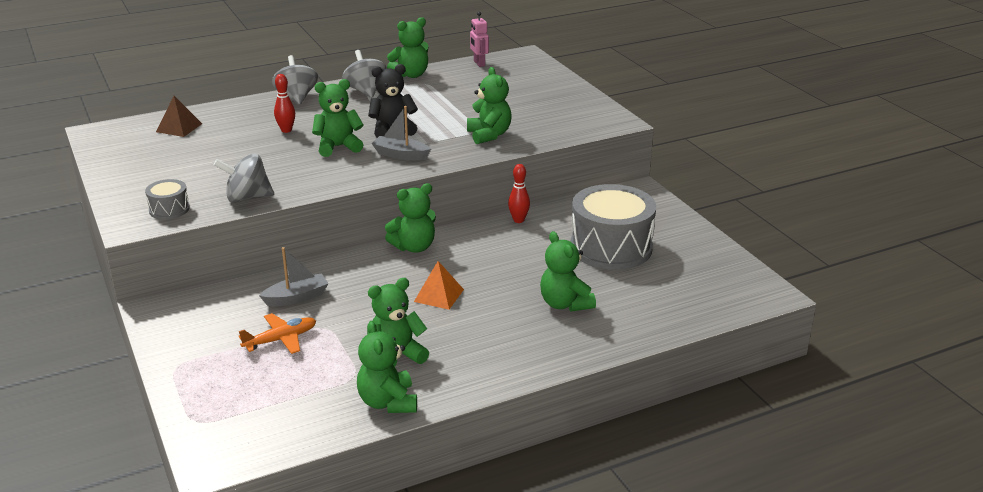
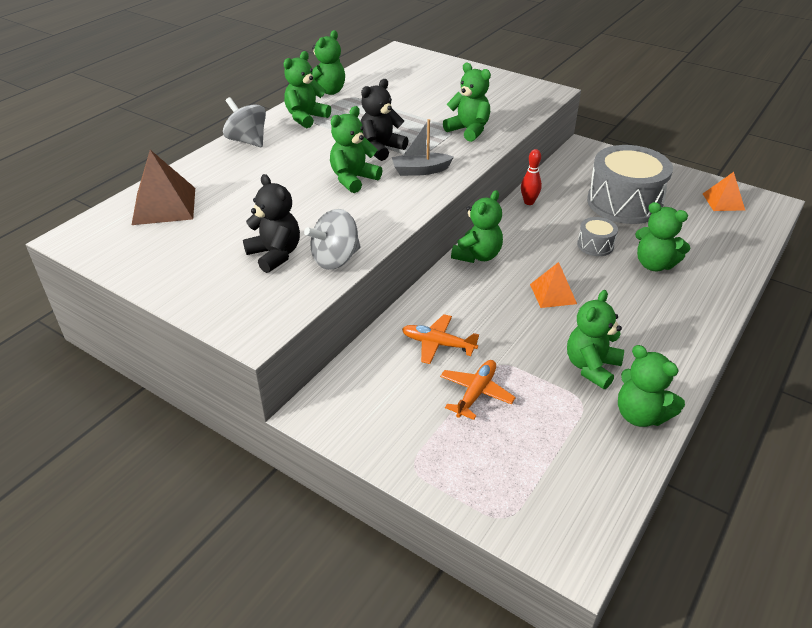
camera: 30 degrees left, 10 degrees up
(169, 209) = (271, 299): grey drum -> grey drum (595, 245)
(179, 127) = (164, 205): brown pyramid -> brown pyramid, size x1.58
(210, 182) = (275, 255): none -> black teddy bear
(286, 130) = (281, 177): red bowling pin -> none
(296, 298) = (438, 344): grey boat -> orange plane
(365, 91) = (306, 118): grey spinning top -> green teddy bear
(479, 63) = (372, 68): pink robot -> none
(718, 276) = (723, 201): none -> orange pyramid

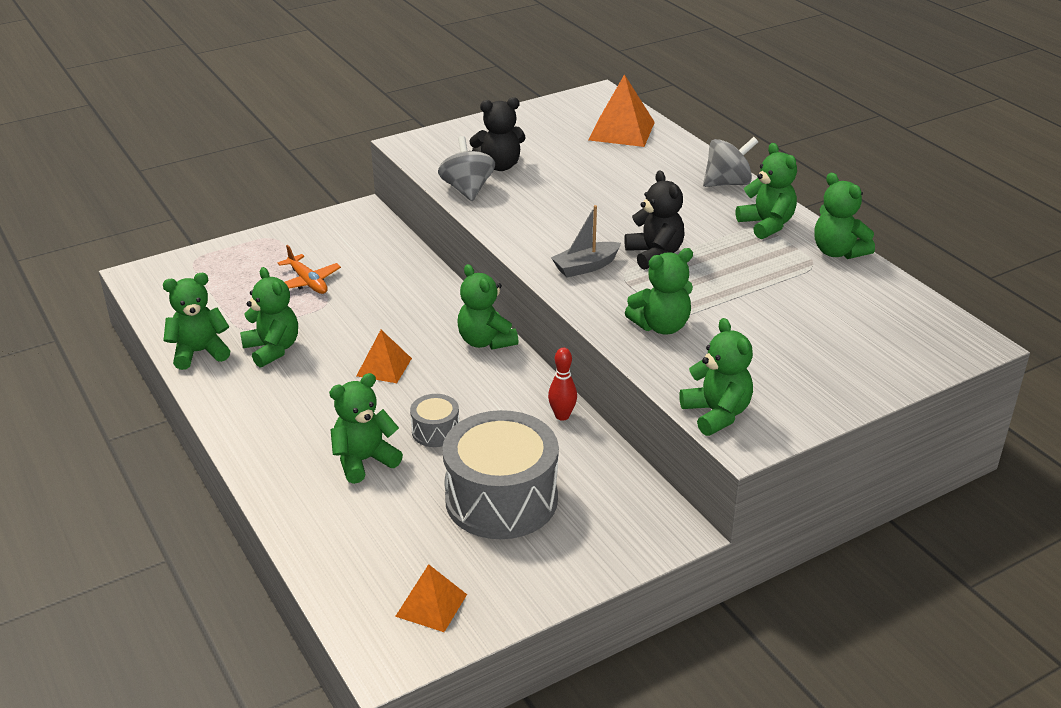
camera: 115 degrees right, 5 degrees down
(164, 205) = (622, 131): brown pyramid -> orange pyramid
(353, 179) = (598, 225): green teddy bear -> green teddy bear (716, 414)
(420, 170) = (586, 267): grey boat -> grey boat turned 135 degrees counterclockwise
(438, 344) = (380, 280): orange plane -> none

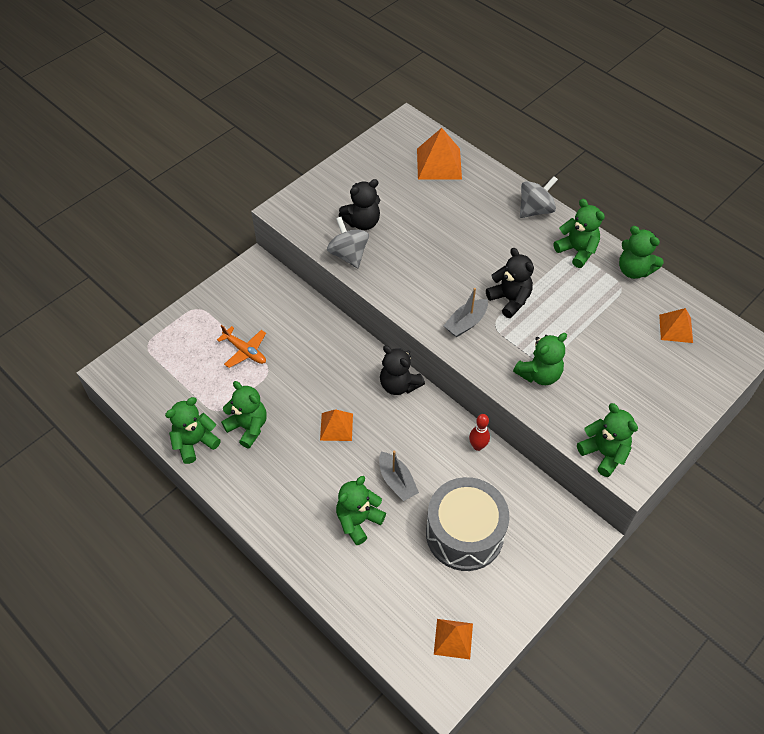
camera: 15 degrees left, 20 degrees up
(435, 431) = (397, 481): grey drum -> grey boat
(485, 341) = (399, 385): green teddy bear -> black teddy bear
(874, 312) = (675, 328): none -> orange pyramid

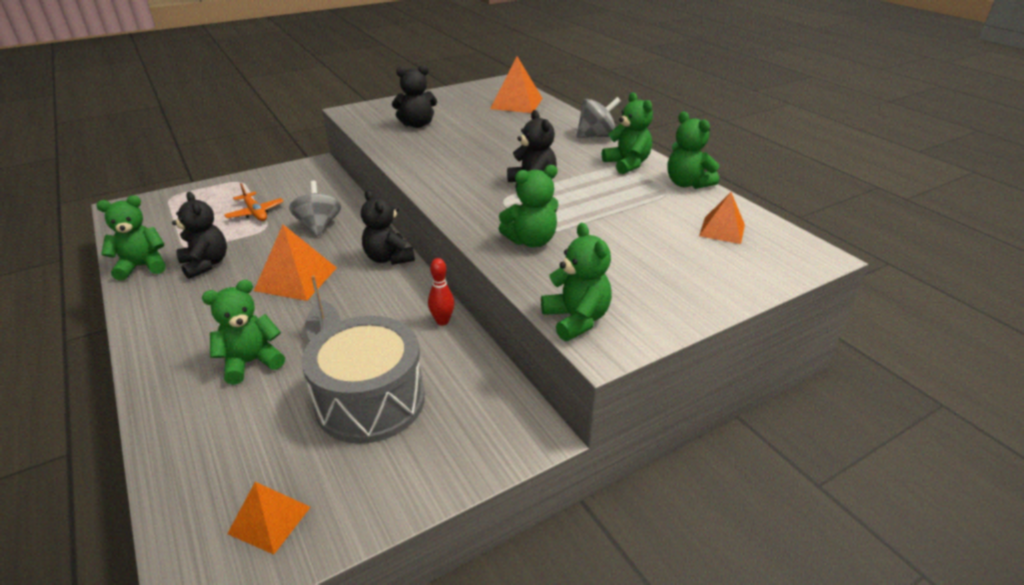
camera: 15 degrees right, 20 degrees down
(248, 427) = (206, 264): green teddy bear -> black teddy bear
(336, 426) = (296, 279): orange pyramid -> orange pyramid, size x1.58
(348, 254) = (387, 140): grey spinning top -> grey spinning top (319, 226)
(466, 323) = (472, 194): grey boat -> none

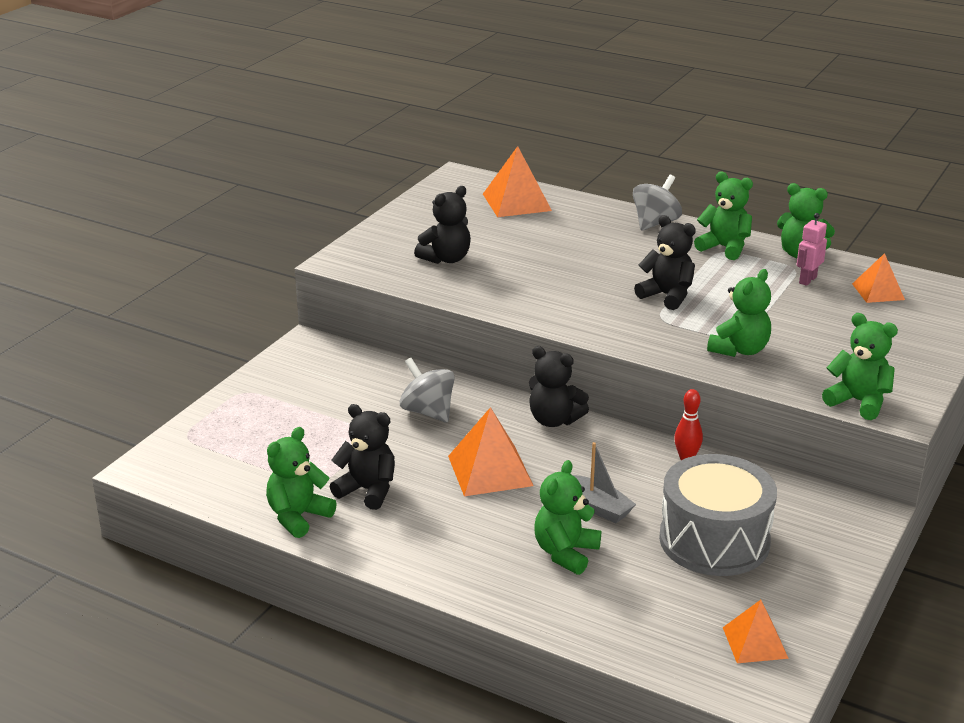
camera: 30 degrees left, 5 degrees down
(255, 213) = (329, 421): orange plane -> none
(666, 204) = (807, 280): none -> pink robot

